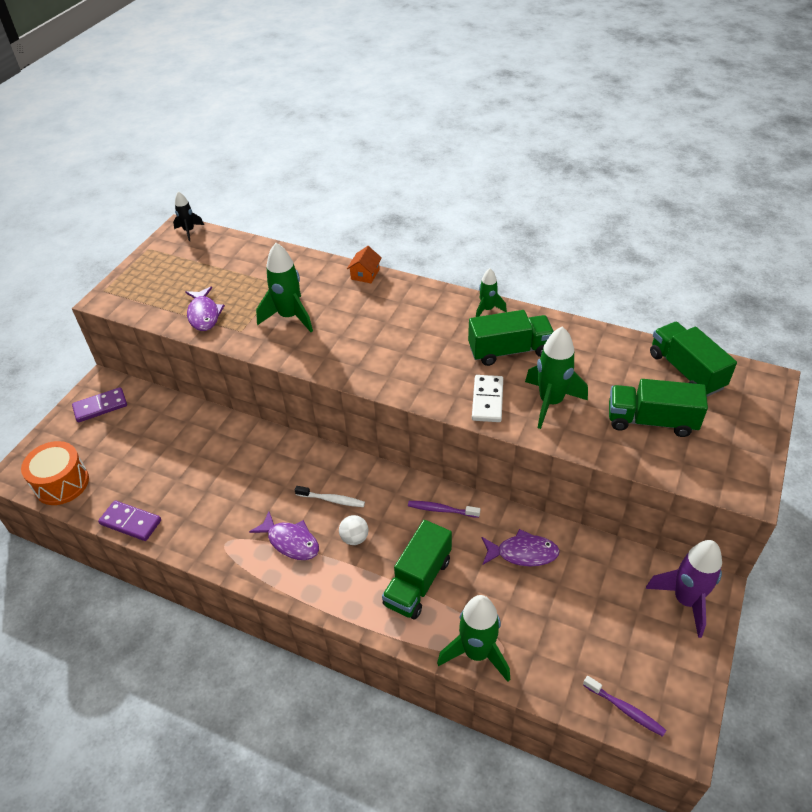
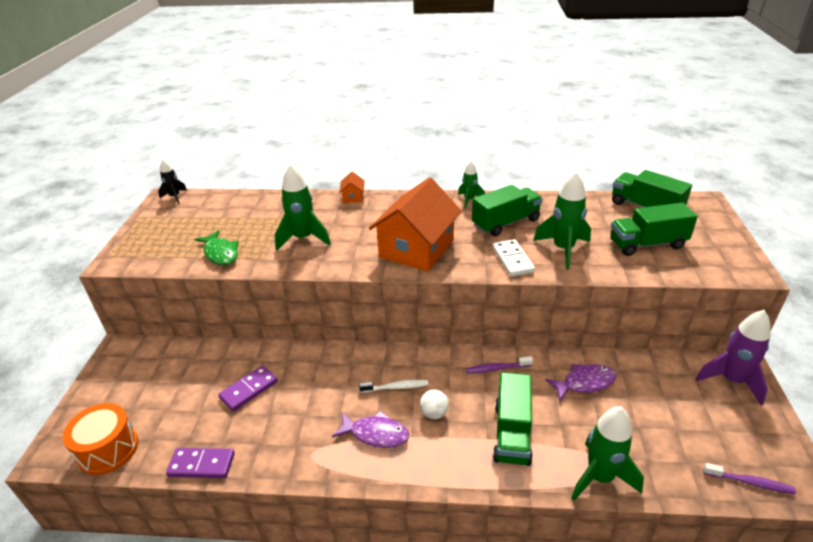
camera: 20 degrees left, 10 degrees down
(100, 406) = (125, 368): purple domino -> purple domino (249, 389)
(204, 314) = (220, 253): purple fish -> green fish
(395, 359) = (416, 248): none -> orange house

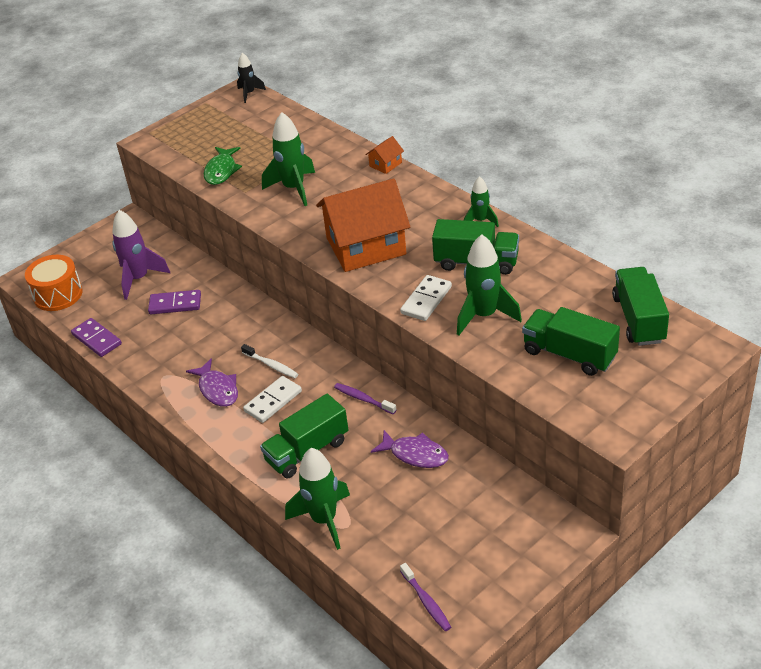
camera: 45 degrees right, 5 degrees up
(434, 413) = (273, 401): white ball -> white domino
(731, 381) = (543, 536): purple rocket -> purple rocket (139, 279)

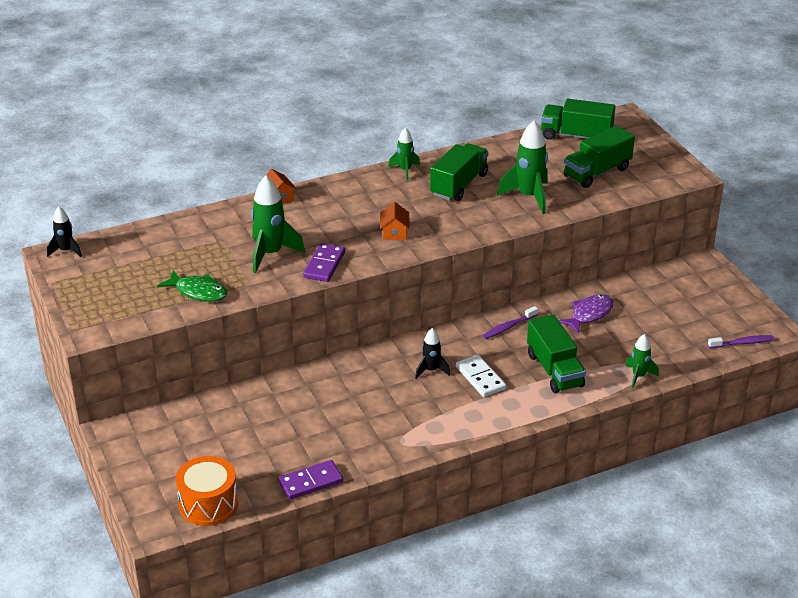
camera: 75 degrees left, 5 degrees down
(139, 279) = (230, 437): purple rocket -> none
(175, 304) = (294, 417): purple domino -> purple domino (324, 265)
(217, 389) = (443, 409): purple fish -> none
(271, 365) = (431, 370): white toothbrush -> black rocket
(324, 520) = (638, 376): green rocket -> green rocket, size x0.58
(366, 246) = (394, 232): orange house -> orange house, size x0.41
(426, 300) = (491, 218): white domino -> none

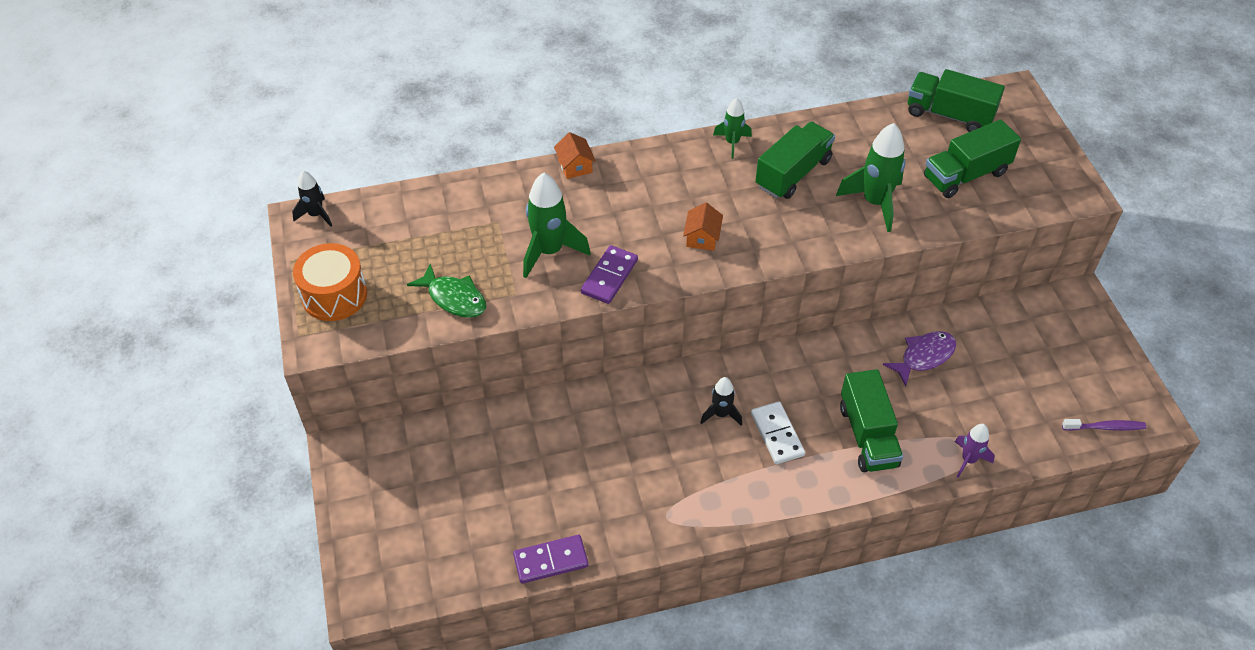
camera: 10 degrees right, 15 degrees up
(208, 504) = (428, 574): orange drum -> orange drum (334, 295)
(508, 327) = (824, 362): purple toothbrush -> none
(638, 376) = (968, 460): green rocket -> purple rocket

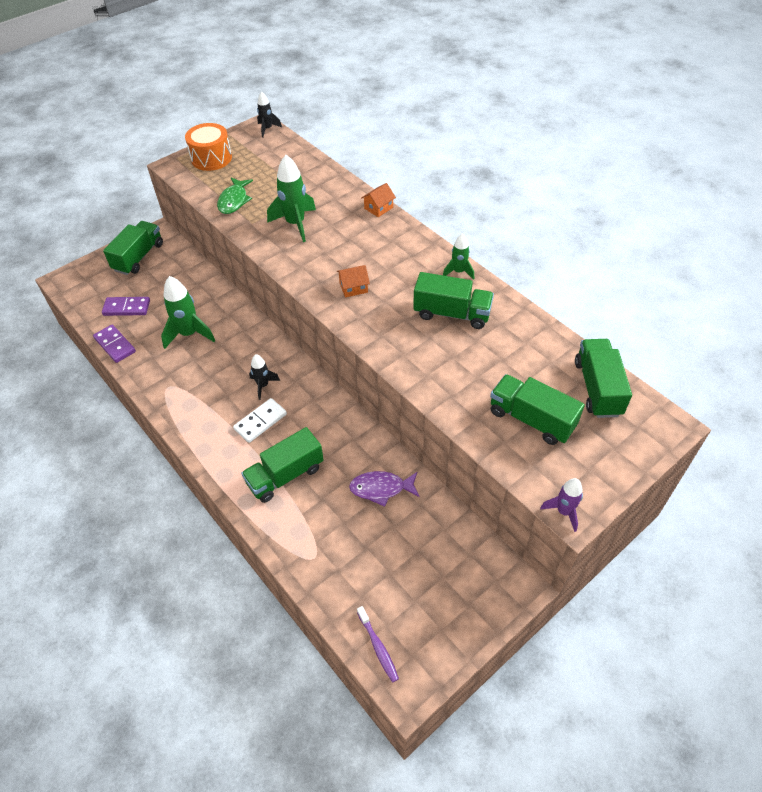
camera: 65 degrees right, 0 degrees up
(380, 487) = (138, 257): none -> green truck
(609, 276) = (290, 257): purple domino -> purple domino (127, 308)
(875, 203) = (455, 370): green rocket -> green rocket (189, 334)
(924, 357) = (381, 488): purple fish -> purple fish turned 150 degrees clockwise
(968, 460) = (293, 549): purple rocket -> purple rocket (563, 511)

